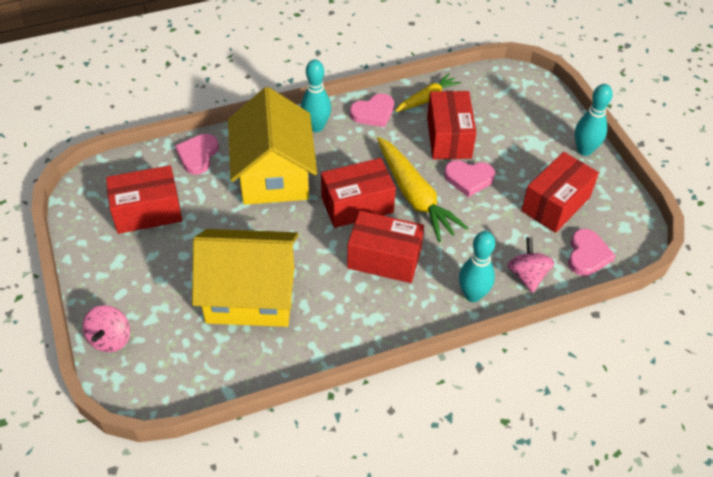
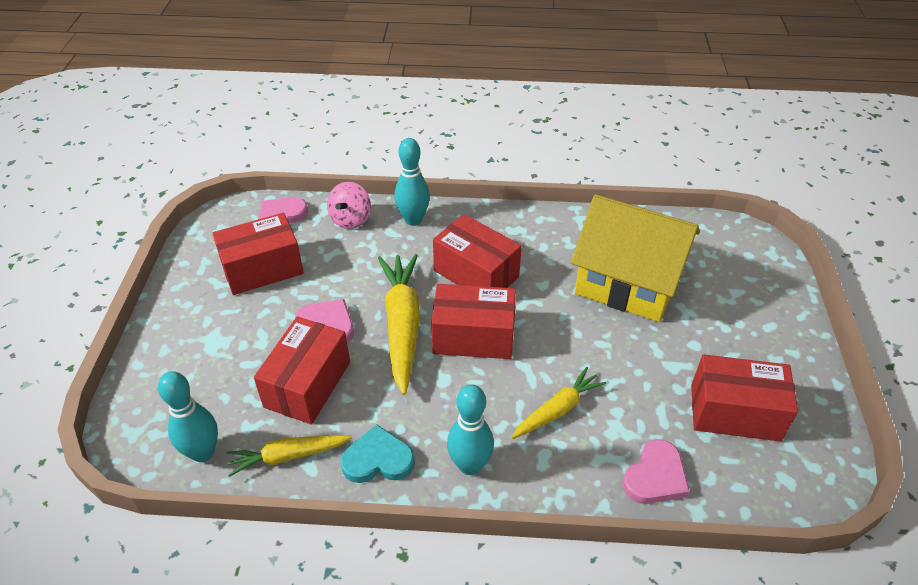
camera: 155 degrees left, 5 degrees down
(110, 339) = (779, 286): pink spinning top -> none
(274, 175) = (558, 409): yellow house -> yellow carrot
(373, 113) = (378, 459): pink heart -> turquoise heart
(584, 150) = (170, 313): turquoise bowling pin -> turquoise bowling pin (203, 452)

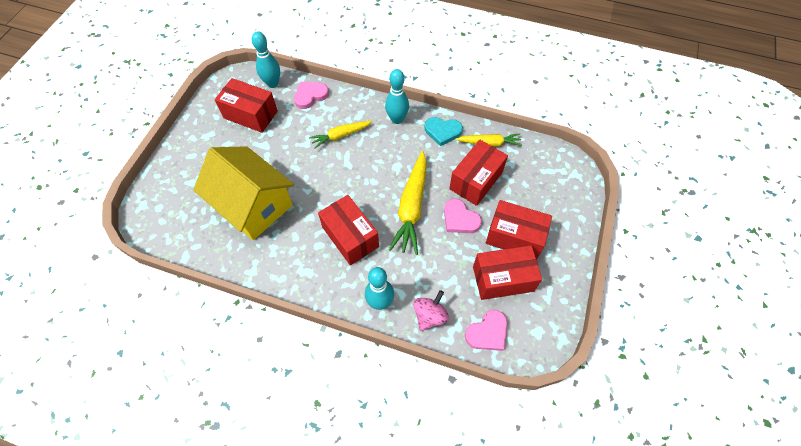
camera: 165 degrees left, 15 degrees up
(203, 452) = (534, 155): turquoise bowling pin -> turquoise bowling pin (272, 83)
(473, 336) = (369, 189): red box -> red box (514, 237)

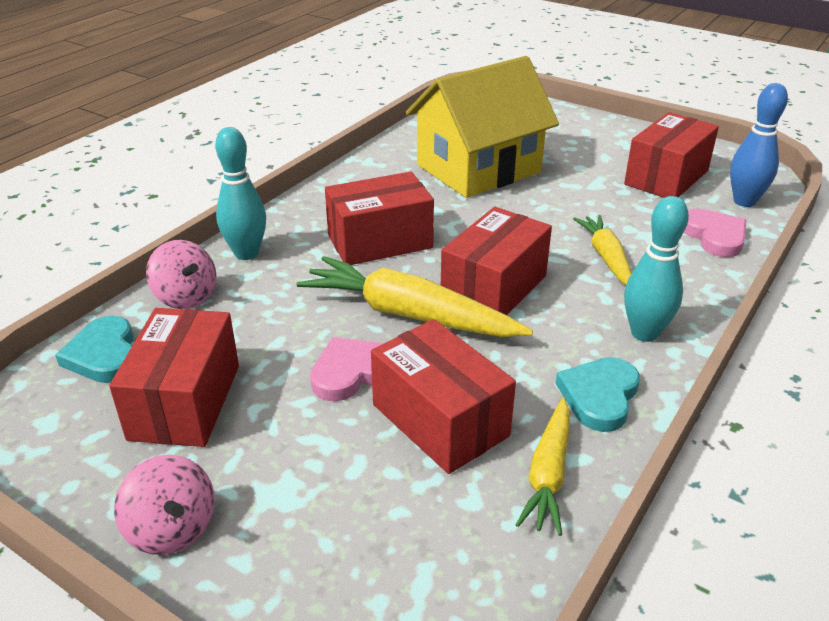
camera: 105 degrees right, 25 degrees down
(272, 83) = (744, 201): turquoise bowling pin -> blue bowling pin
(487, 332) = (104, 355): pink heart -> turquoise heart
(514, 237) = (265, 447): red box -> red box (494, 288)
(565, 252) = (172, 529): none -> pink spinning top

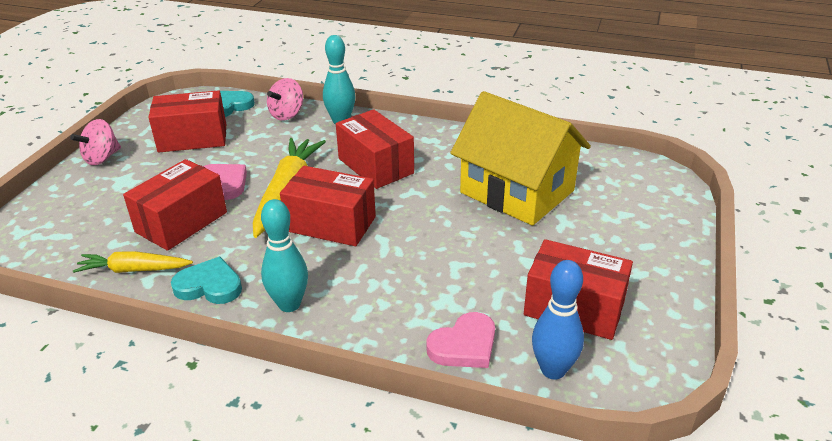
camera: 75 degrees right, 0 degrees up
(606, 257) = (396, 276): yellow carrot -> none

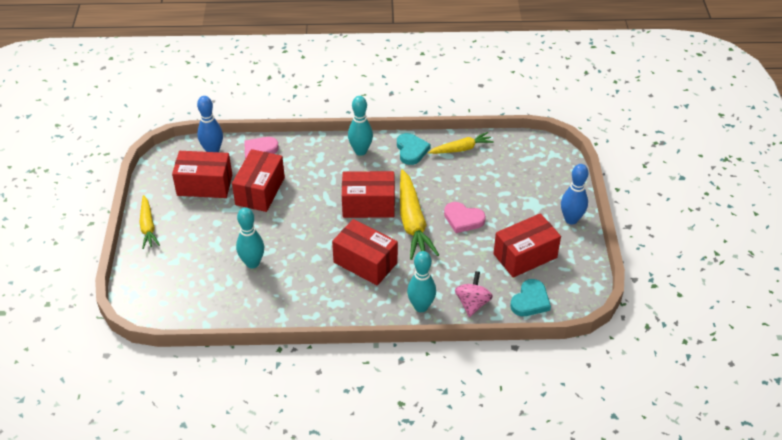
camera: 160 degrees right, 10 degrees up
(102, 158) = (571, 219): pink spinning top -> blue bowling pin
(181, 222) = (463, 183): red box -> red box (260, 191)
(209, 286) = (411, 150): turquoise heart -> turquoise heart turned 90 degrees counterclockwise
(517, 192) = (252, 263): yellow house -> turquoise bowling pin
(668, 264) = (148, 227): none -> yellow carrot

